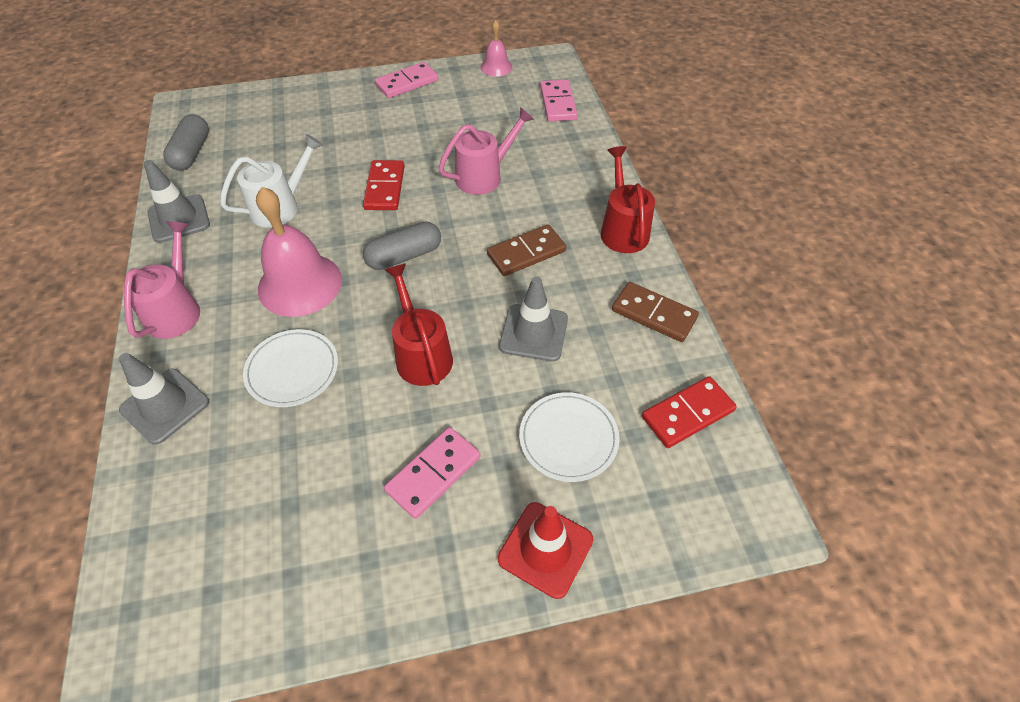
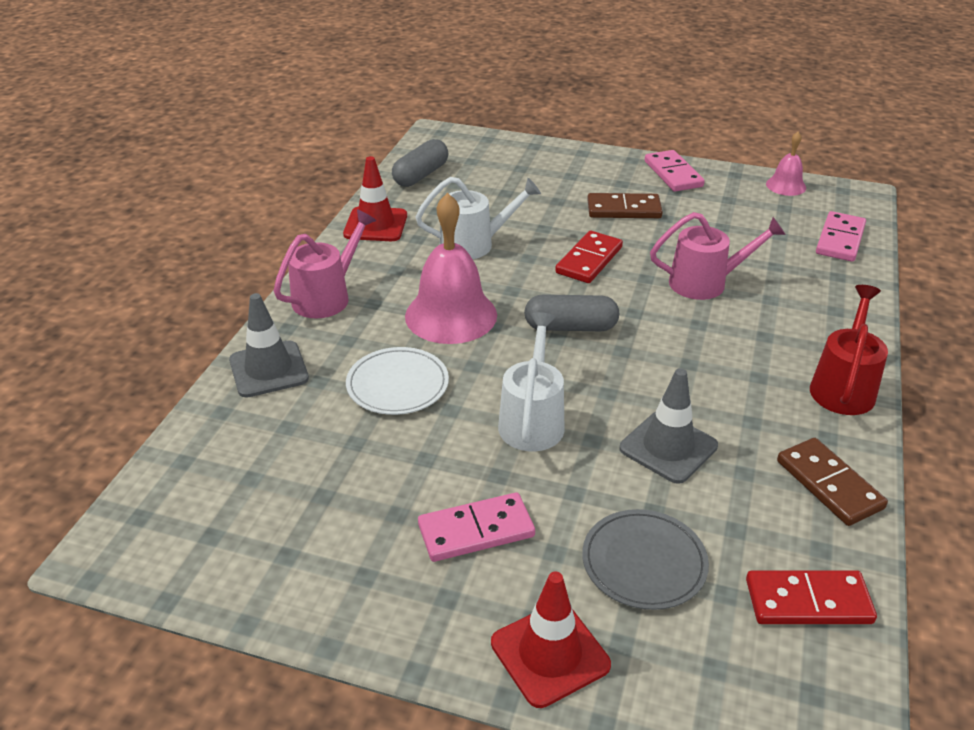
camera: 30 degrees right, 15 degrees down
(179, 219) = (375, 225): grey traffic cone -> red traffic cone
(407, 83) = (673, 174): pink domino -> pink domino turned 75 degrees clockwise
(421, 354) = (532, 419): red watering can -> white watering can
(526, 253) = (708, 370): brown domino -> brown domino (624, 209)
(568, 438) = (644, 562): white plate -> grey plate

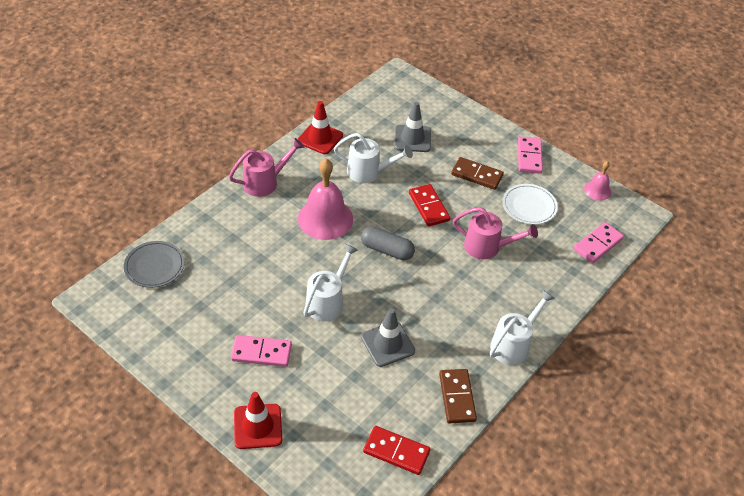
camera: 20 degrees right, 10 degrees up
(269, 369) = (211, 220): grey traffic cone -> grey traffic cone (412, 139)
(397, 384) = (271, 254): white plate -> white plate (529, 206)
(421, 175) = (369, 107): grey capsule -> none
(589, 260) = (429, 207): red domino -> red domino turned 75 degrees counterclockwise
(644, 562) = (331, 401): grey plate -> grey plate (154, 266)
(843, 386) = (514, 344): red watering can -> white watering can

